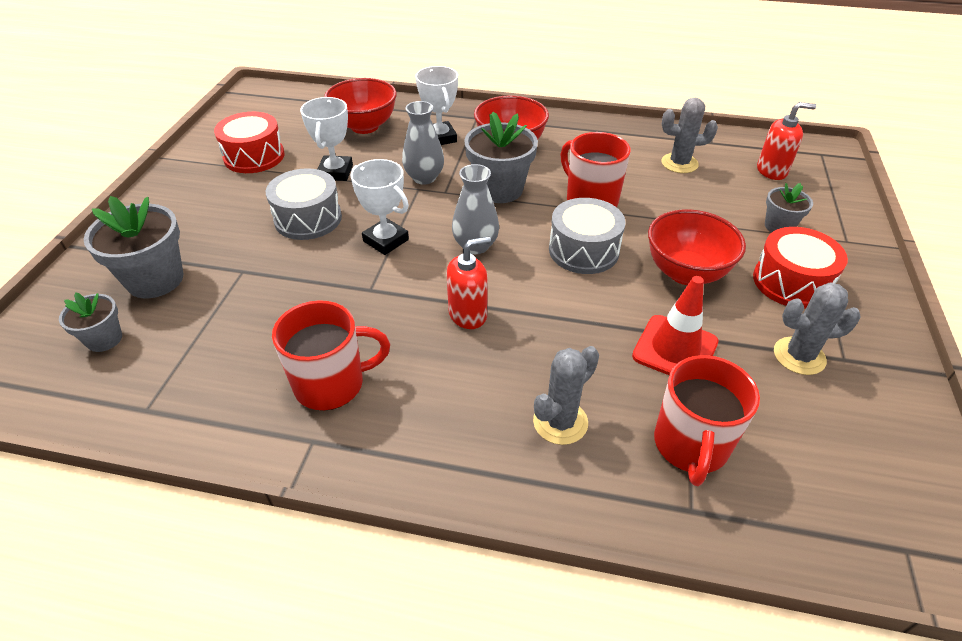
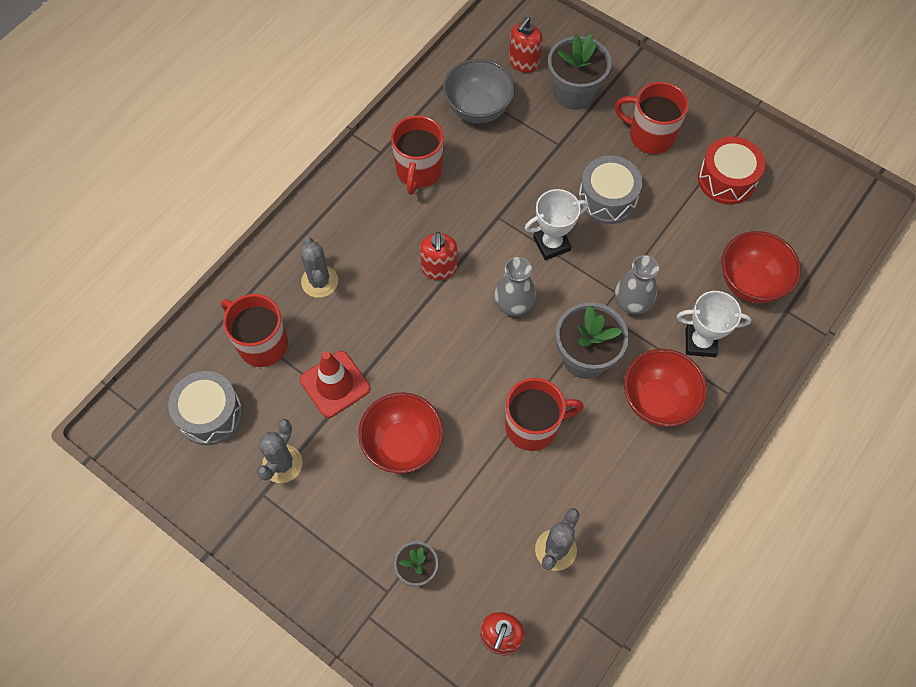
camera: 115 degrees right, 20 degrees up
(104, 339) = (523, 63): grey flower pot -> red soap dispenser
(201, 359) = (478, 109): none -> grey bowl
(210, 210) = (650, 136): none -> red mug
(335, 172) = (672, 235): white trophy -> none
(583, 250) = (468, 382): grey drum -> grey drum (210, 414)
(791, 282) = (349, 520): red drum -> none

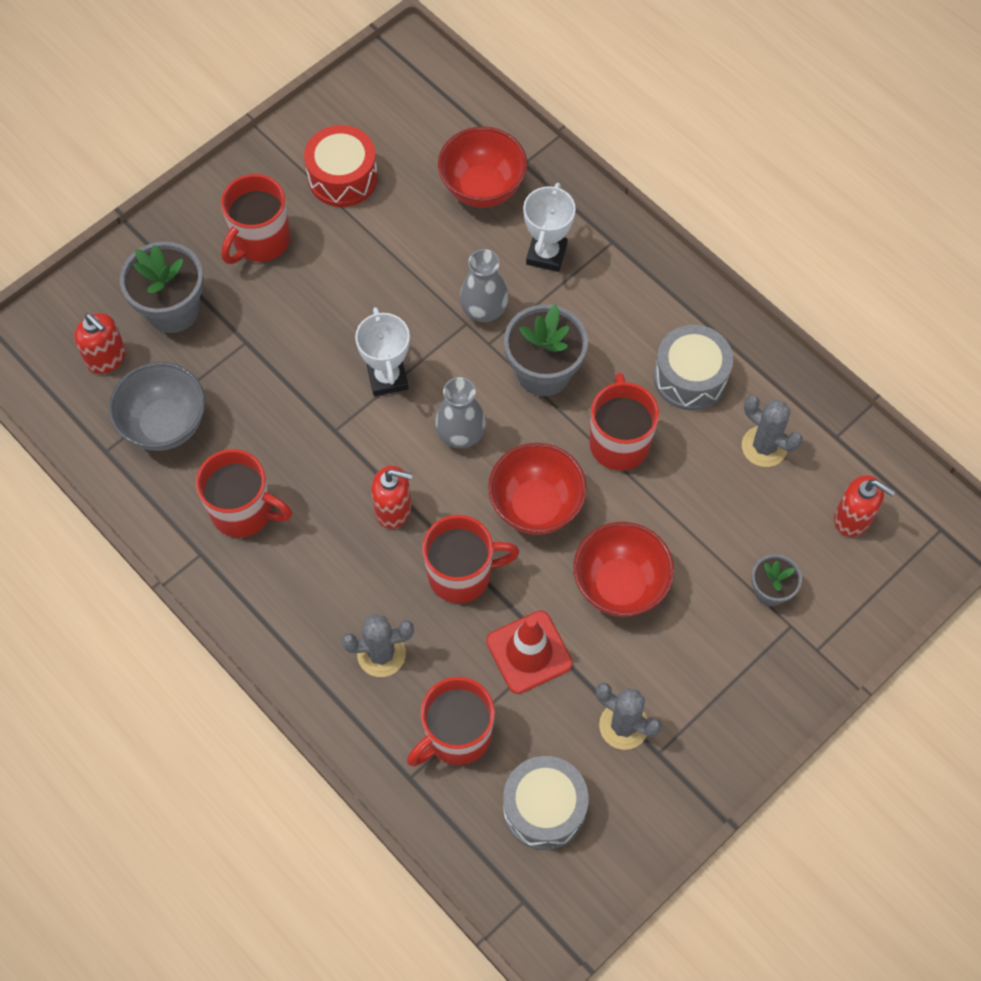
camera: 80 degrees left, 0 degrees up
(392, 325) = (462, 574): none -> red mug
(607, 199) = (338, 305): grey drum -> grey drum (690, 377)
(657, 401) = (609, 311): red bowl -> red bowl (536, 506)

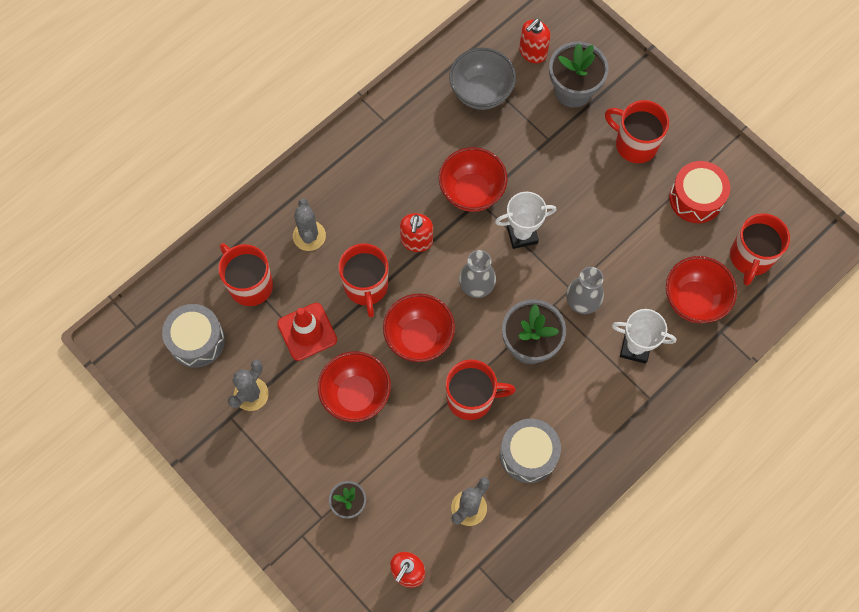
camera: 90 degrees right, 5 degrees up
(244, 511) = (415, 145): red mug -> red mug (750, 257)
(321, 438) = (471, 192): none -> red bowl

